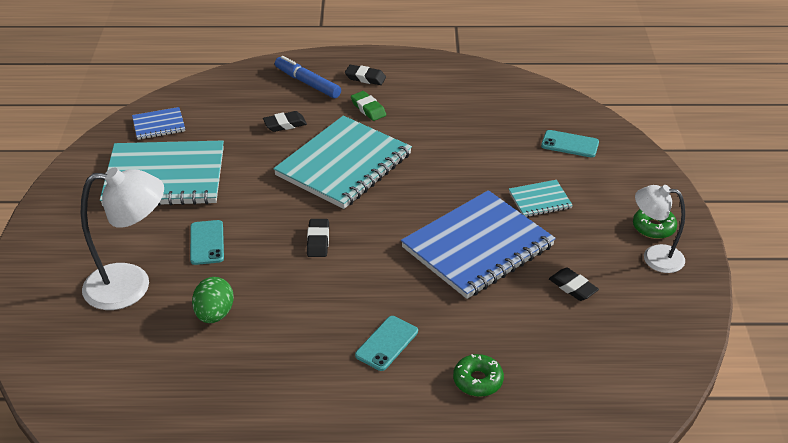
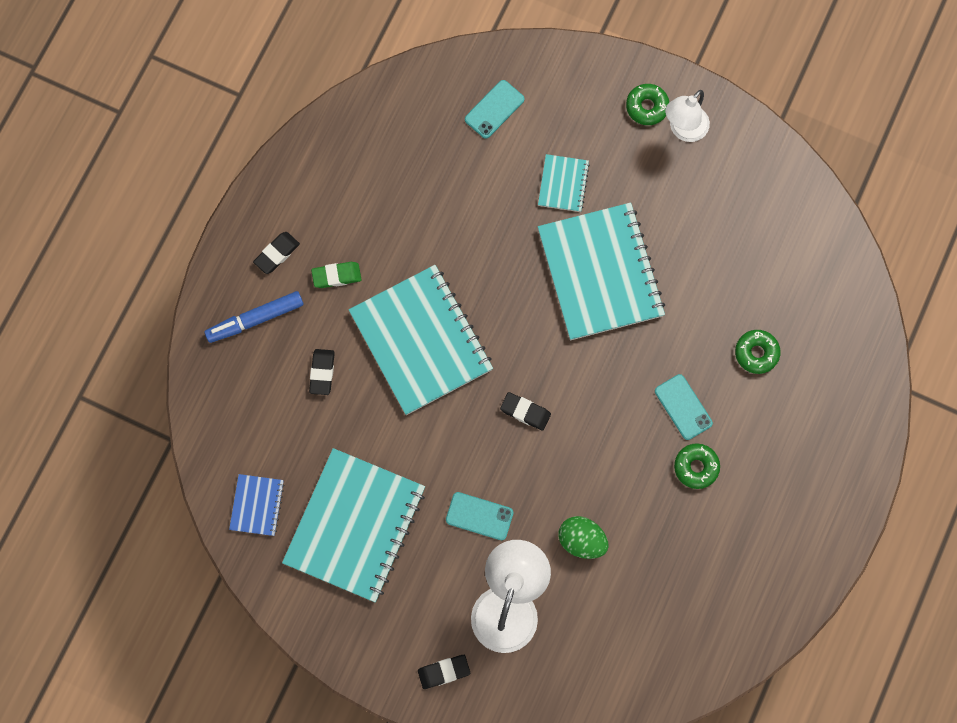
camera: 65 degrees left, 35 degrees up
(330, 373) = (696, 467): none -> green donut
(478, 247) = (600, 273): blue notebook -> turquoise notebook
(573, 287) = (688, 220): black eraser -> black eraser (444, 672)

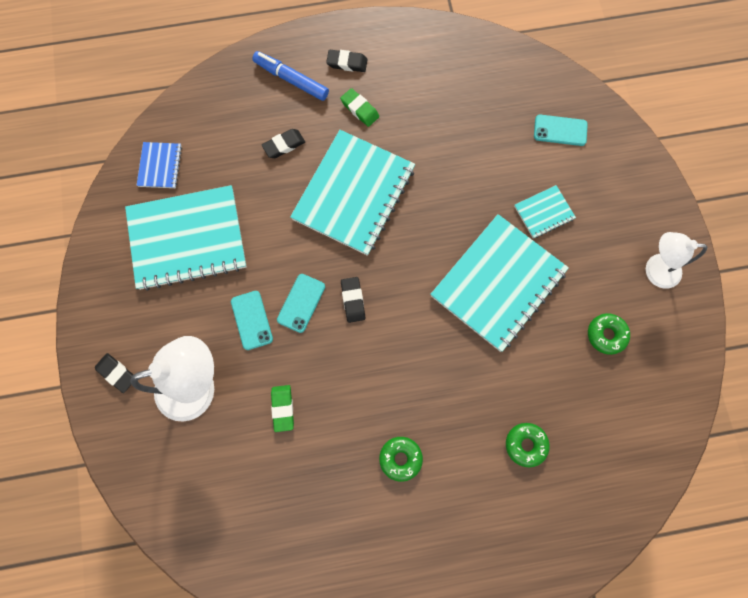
camera: 55 degrees right, 0 degrees up
(257, 505) = (160, 166): blue notebook -> blue notebook turned 60 degrees counterclockwise
(582, 540) = (283, 408): green egg -> green eraser
(647, 107) = (650, 232): green donut -> green donut (606, 335)
(683, 407) = (441, 416): turquoise phone -> turquoise phone (301, 303)

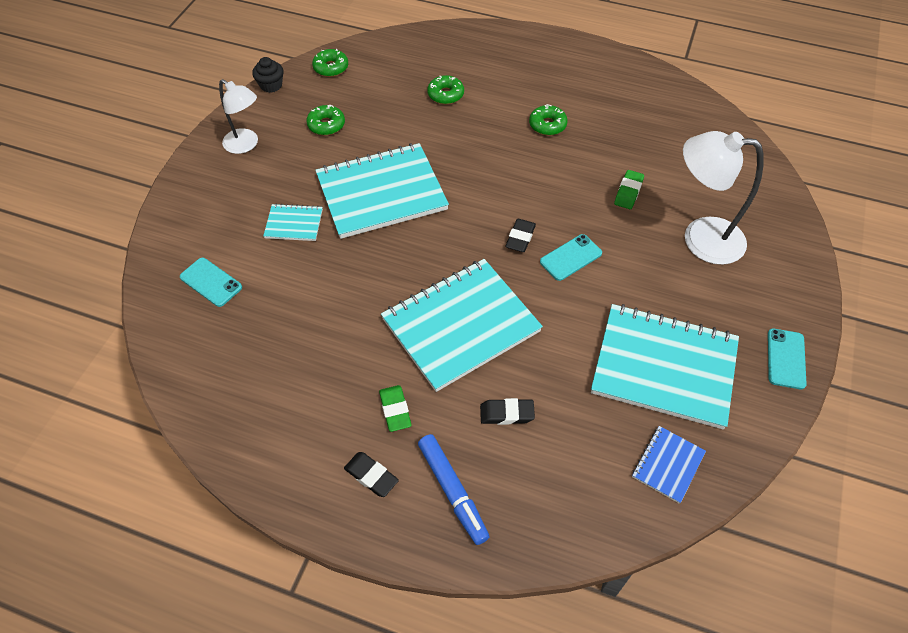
camera: 150 degrees left, 20 degrees down
(117, 373) = (779, 282): black eraser -> none
(252, 320) = (626, 265): turquoise phone -> turquoise phone (786, 358)
(666, 417) = (331, 68): none -> green donut
(700, 356) = (271, 85): none -> black cupcake

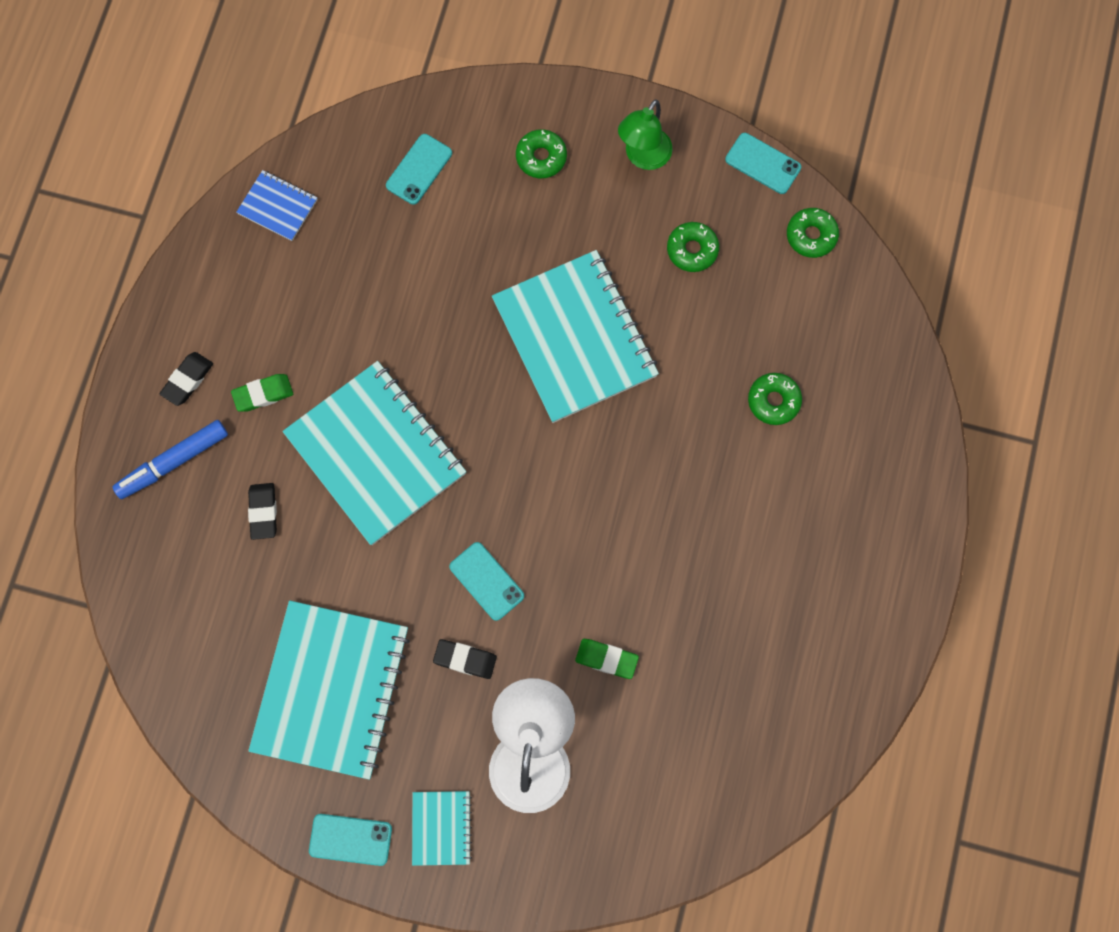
camera: 85 degrees right, 20 degrees up
(246, 145) = (643, 157): white lamp -> green lamp
(271, 85) = (763, 163): black cupcake -> turquoise phone
(294, 224) = (514, 242): turquoise notebook -> turquoise notebook (441, 828)
(520, 238) = (513, 517): black eraser -> black eraser (465, 659)
(547, 125) = (726, 547): green donut -> green donut (541, 157)
(667, 465) = (209, 685): blue notebook -> blue notebook (278, 206)

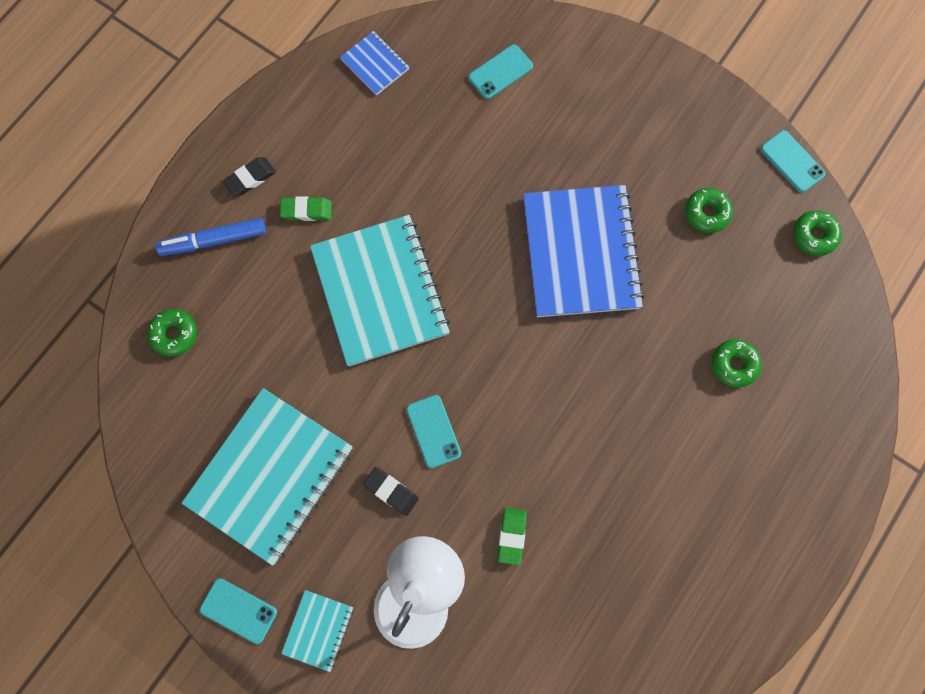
camera: 20 degrees right, 0 degrees up
(263, 512) = (270, 307): black eraser -> none
(541, 157) = (605, 95): green donut -> green donut (174, 334)
(575, 338) = (581, 253): turquoise notebook -> blue notebook
(606, 659) = (511, 536): green eraser -> green eraser turned 60 degrees clockwise
(643, 157) = (691, 123): green lamp -> none

